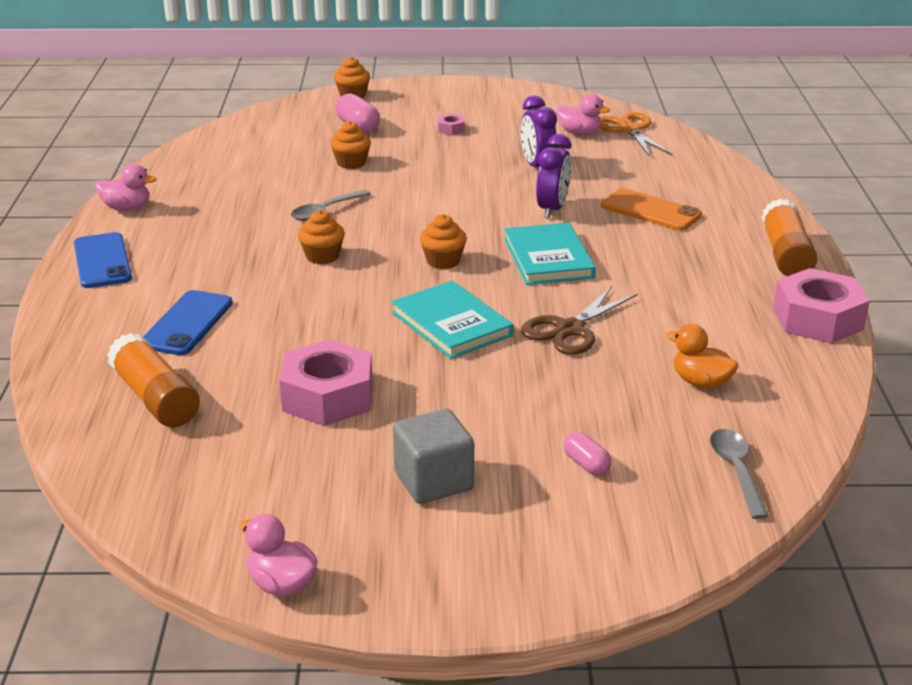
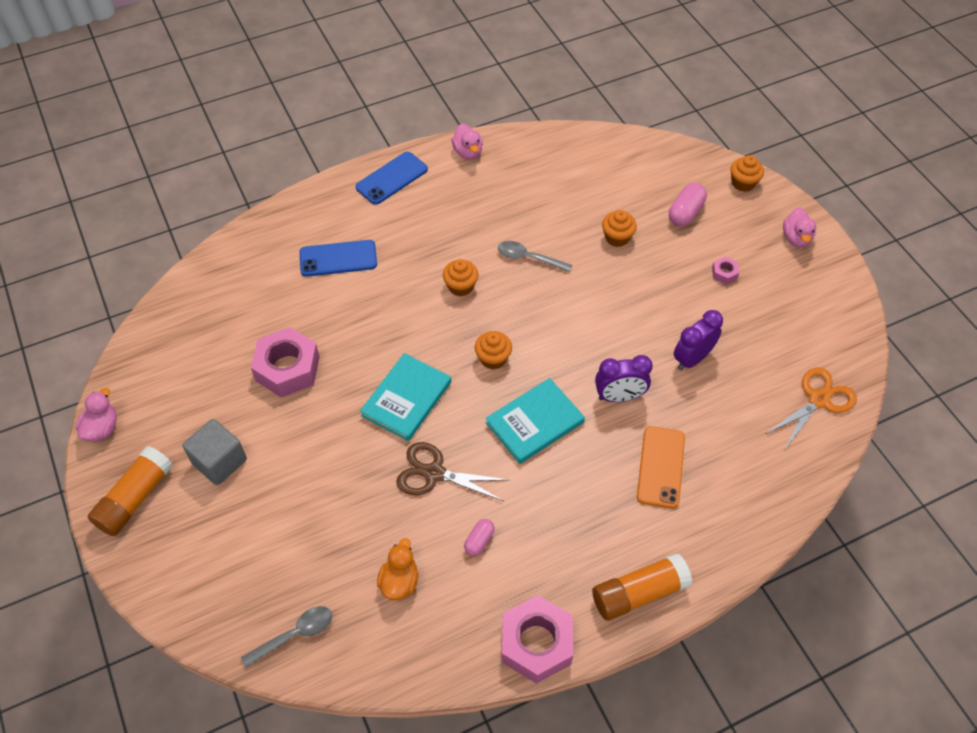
camera: 65 degrees right, 25 degrees up
(155, 398) = (250, 286): orange glue stick -> orange glue stick (135, 498)
(579, 133) = (783, 365): pink duck -> pink duck (796, 238)
(586, 464) = (268, 540): pink capsule -> pink capsule (479, 541)

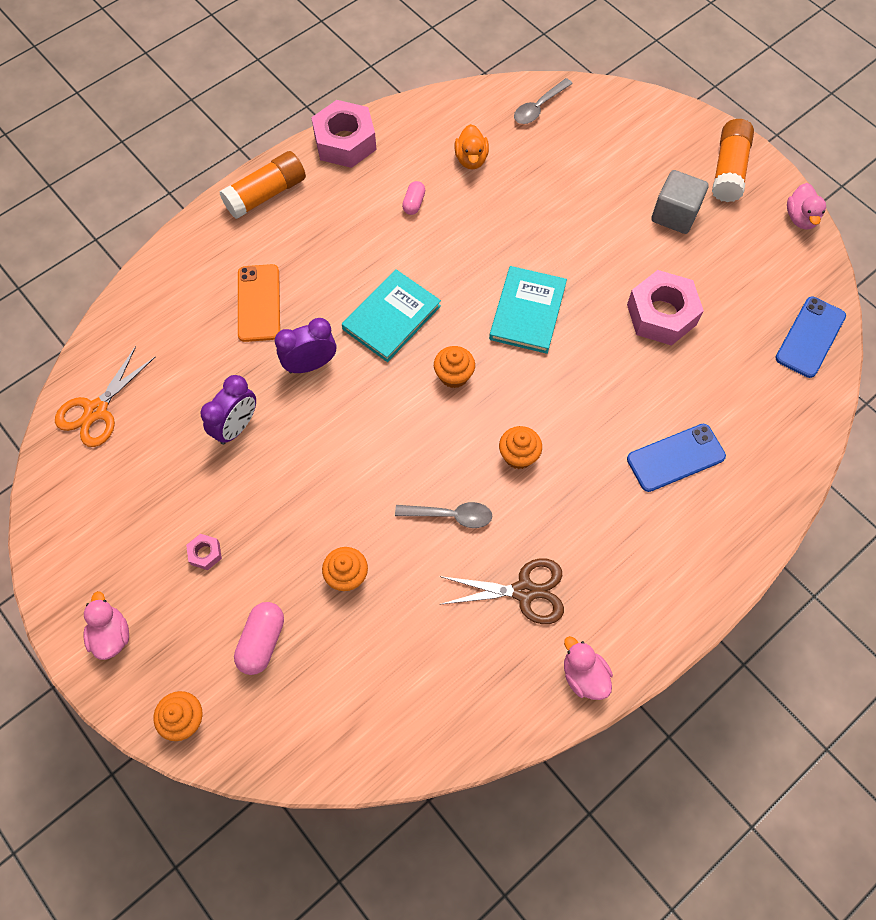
camera: 165 degrees right, 10 degrees up
(392, 178) = (667, 599): blue phone -> blue phone (810, 337)
(434, 473) = (473, 249): brown scissors -> brown scissors (524, 591)

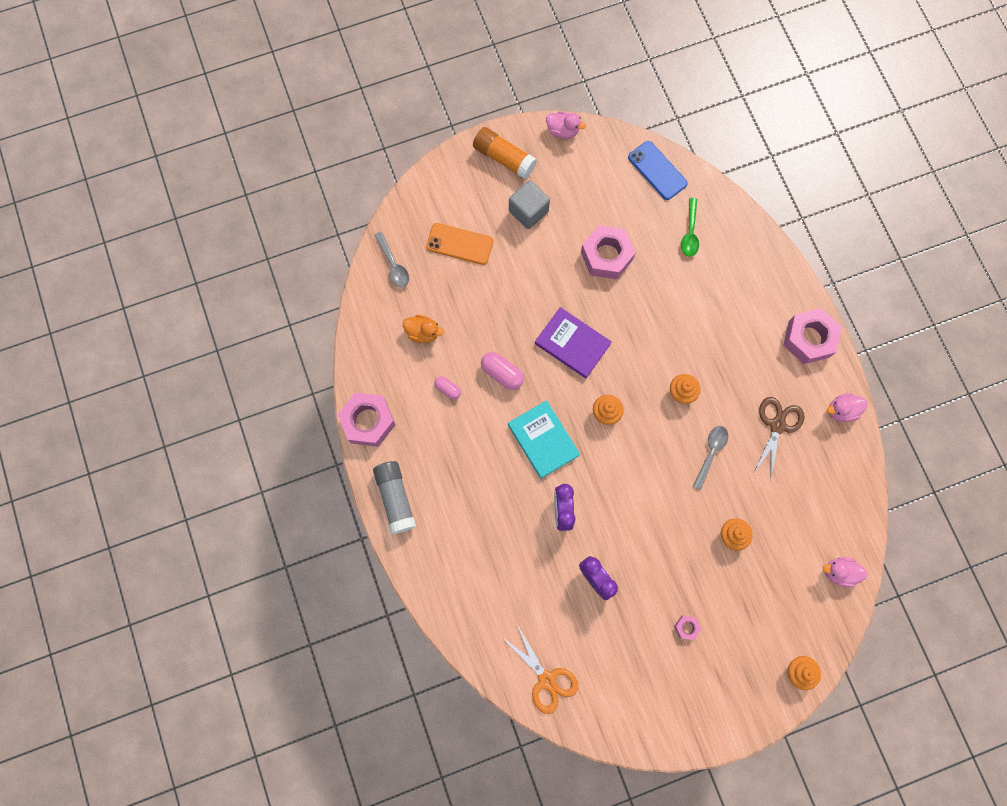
camera: 70 degrees left, 10 degrees up
(111, 635) = (726, 707): pink duck -> pink duck (839, 572)
(259, 303) = (495, 533): orange phone -> orange phone (459, 244)
(262, 641) = (761, 606): pink capsule -> pink capsule (502, 374)
(266, 194) = (395, 498): orange glue stick -> grey glue stick
(527, 312) = (572, 343): turquoise book -> purple book
(670, 599) = (809, 339): none -> pink nut
(675, 458) = (716, 294): blue phone -> none
(745, 401) = (690, 232): none -> green spoon

